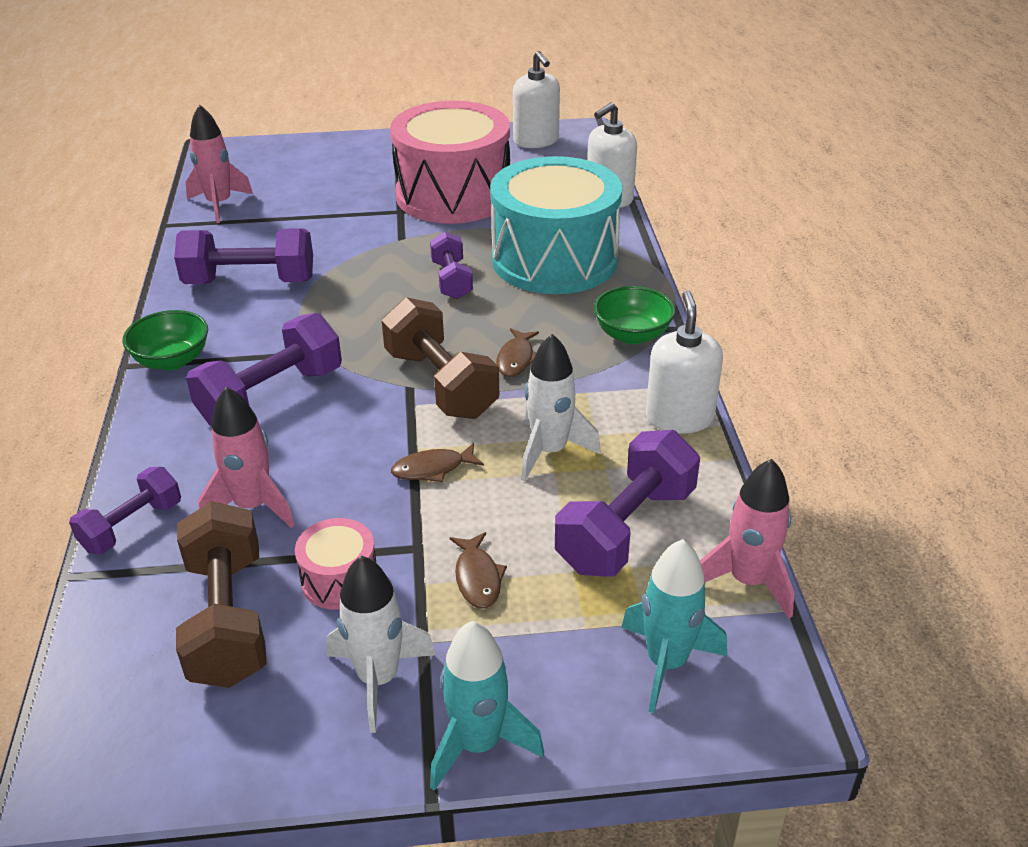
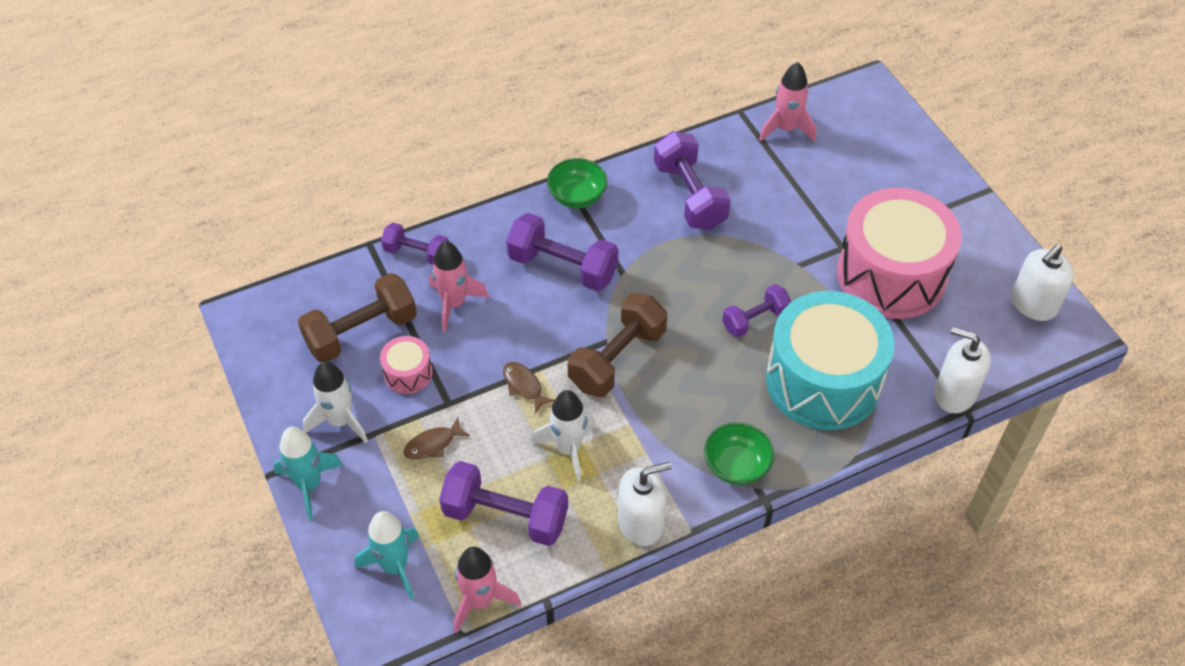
camera: 70 degrees right, 15 degrees up
(516, 359) = (668, 396): brown fish -> none

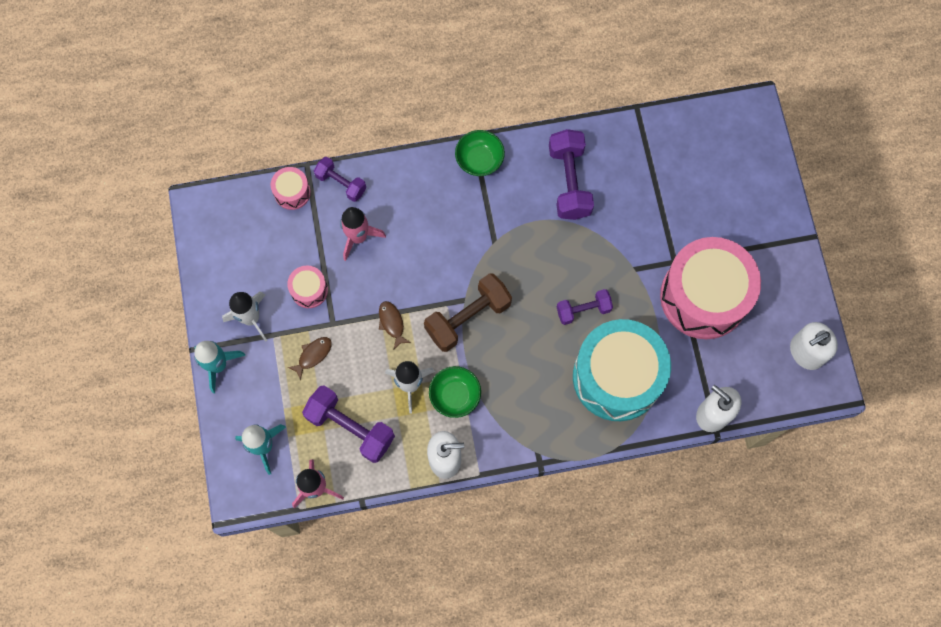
camera: 15 degrees right, 20 degrees up
(358, 275) = (292, 192): none -> pink drum
(361, 332) = (283, 245): brown dumbbell -> none
(433, 444) = (313, 355): brown fish -> brown fish turned 150 degrees clockwise
(562, 267) = (449, 224): purple dumbbell -> none
(736, 466) = (528, 431): green bowl -> green bowl (455, 396)
(786, 129) = (669, 135): pink rocket -> none

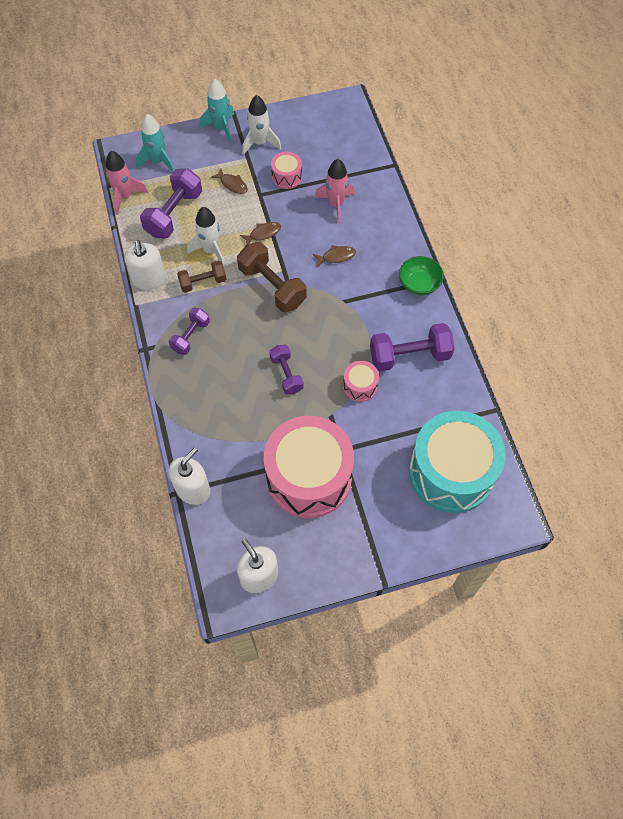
camera: 85 degrees right, 10 degrees down
(292, 192) = (369, 158): pink drum -> pink drum (360, 386)
(341, 183) = (382, 188): purple dumbbell -> purple dumbbell (191, 336)
(433, 243) = (336, 256): none -> brown fish
(455, 396) = (203, 282): green bowl -> brown dumbbell
(617, 377) = (225, 405): turquoise drum -> turquoise drum (451, 472)

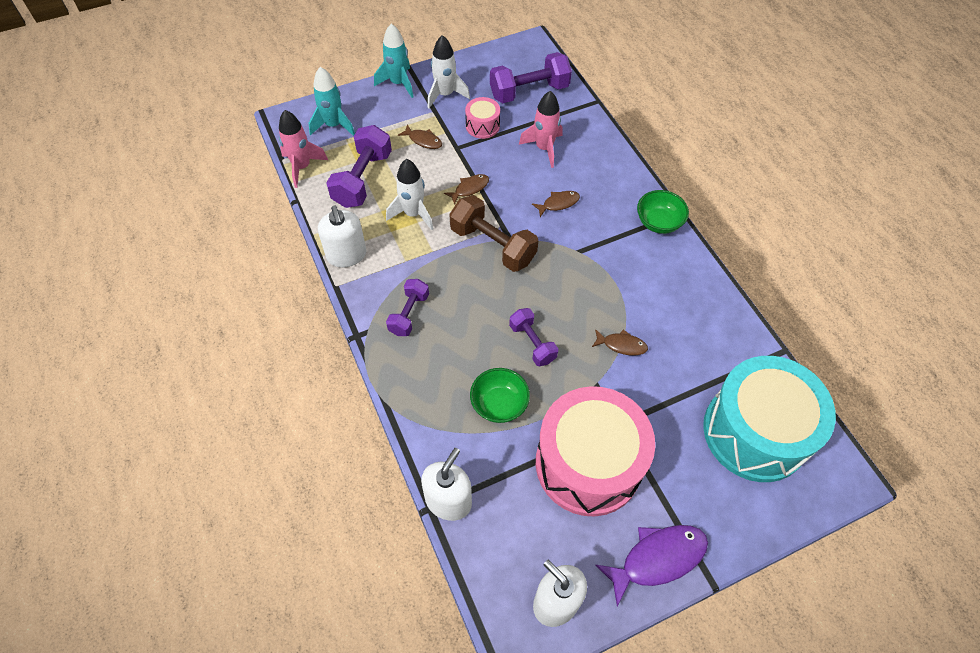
camera: 10 degrees left, 5 degrees down
(203, 282) = (411, 250): brown dumbbell -> none
(248, 420) = (499, 404): none -> green bowl
(345, 557) = (658, 559): none -> purple fish
(360, 386) = (622, 345): pink drum -> brown fish
(409, 356) = (669, 303): purple dumbbell -> purple dumbbell (529, 91)

